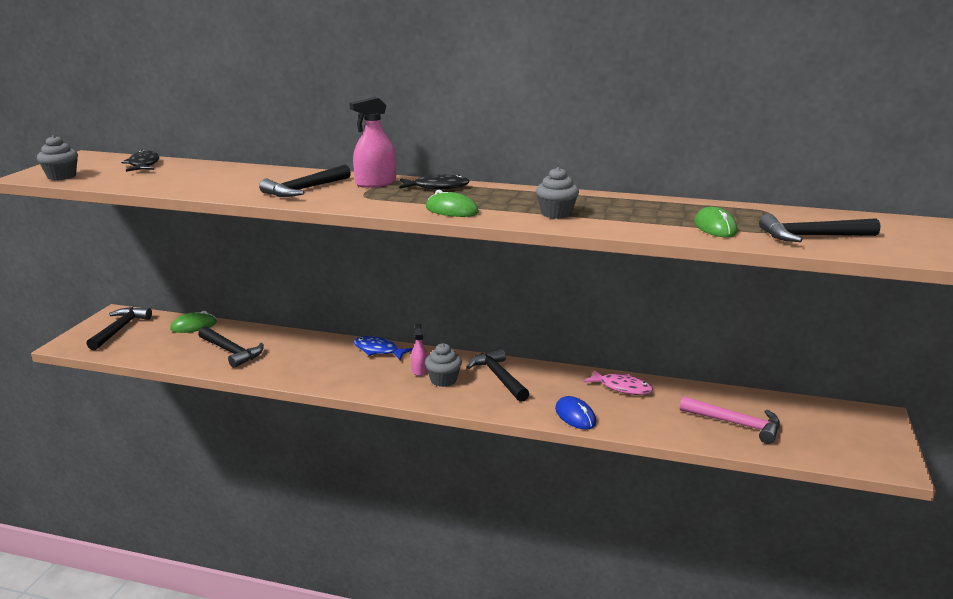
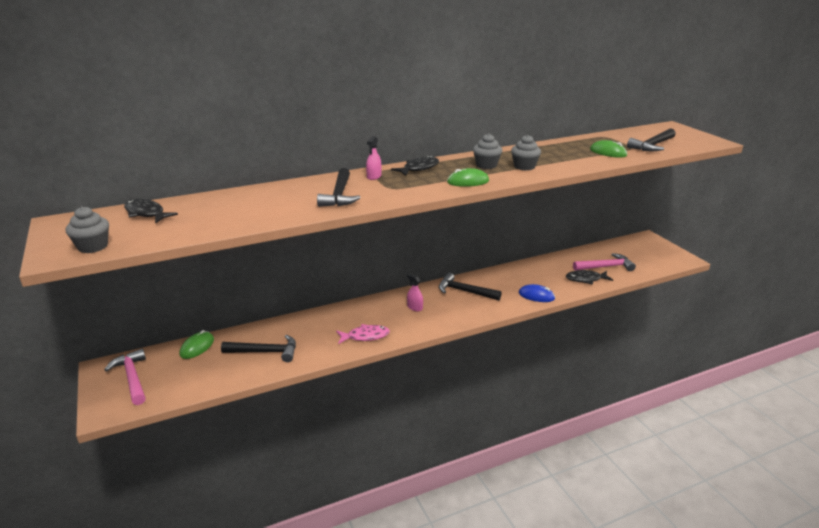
camera: 40 degrees left, 5 degrees up
(120, 329) = (132, 378): black hammer -> pink hammer
(376, 183) = (374, 176): pink spray bottle -> pink spray bottle, size x0.60
(378, 350) = (367, 306): blue fish -> none
(443, 380) = (438, 307): grey cupcake -> grey cupcake (486, 165)
(622, 387) = (532, 270): pink fish -> pink fish (365, 336)
(677, 426) = (585, 279): none -> black fish

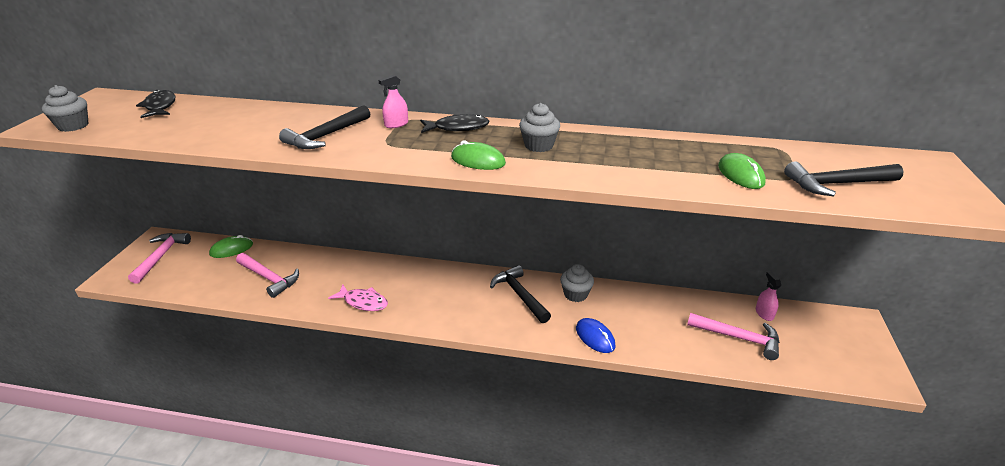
camera: 35 degrees right, 5 degrees up
(265, 352) = (269, 278): black hammer -> pink hammer
(415, 307) = (446, 291): pink spray bottle -> pink spray bottle (764, 313)
(524, 167) = (582, 161): grey cupcake -> grey cupcake (575, 294)
(585, 279) = (687, 343): black fish -> none

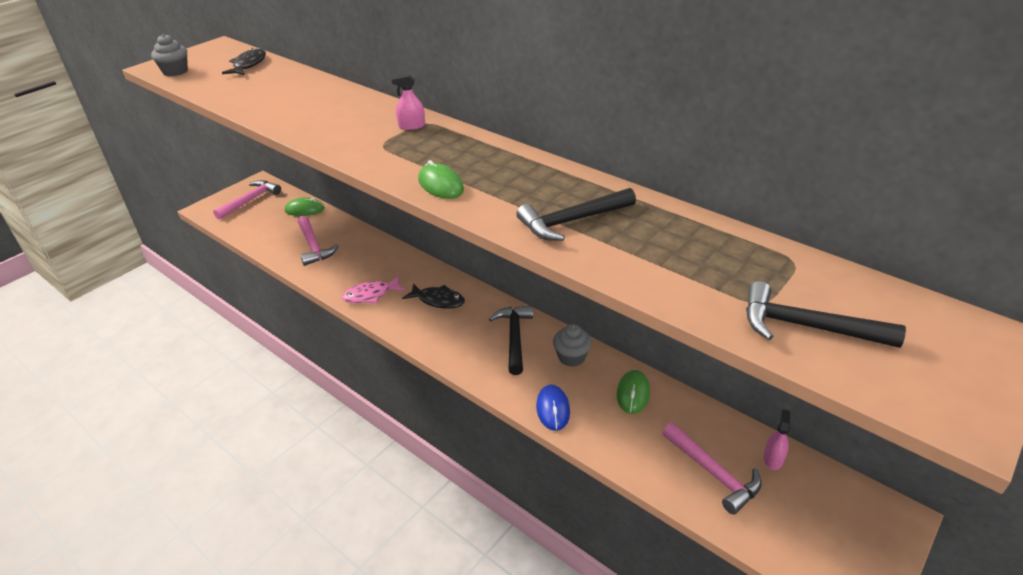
camera: 30 degrees right, 5 degrees up
(326, 136) = (341, 124): black hammer -> black hammer (572, 221)
(363, 302) = (370, 295): pink fish -> pink fish turned 105 degrees clockwise
(458, 128) = (462, 143): black fish -> black fish (438, 300)
(538, 146) = (517, 183): grey cupcake -> none
(740, 174) = (697, 278): green mouse -> green mouse (633, 393)

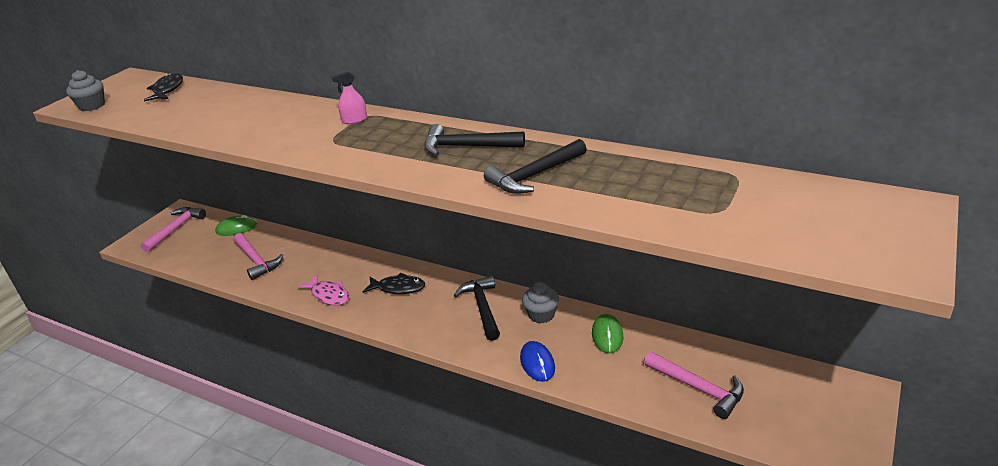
camera: 10 degrees left, 5 degrees down
(370, 295) = (329, 295): pink fish -> pink fish turned 105 degrees counterclockwise
(440, 185) = (402, 165): green mouse -> none
(773, 458) = (747, 365): pink spray bottle -> none
(806, 326) = (762, 223): black hammer -> black hammer (467, 147)

